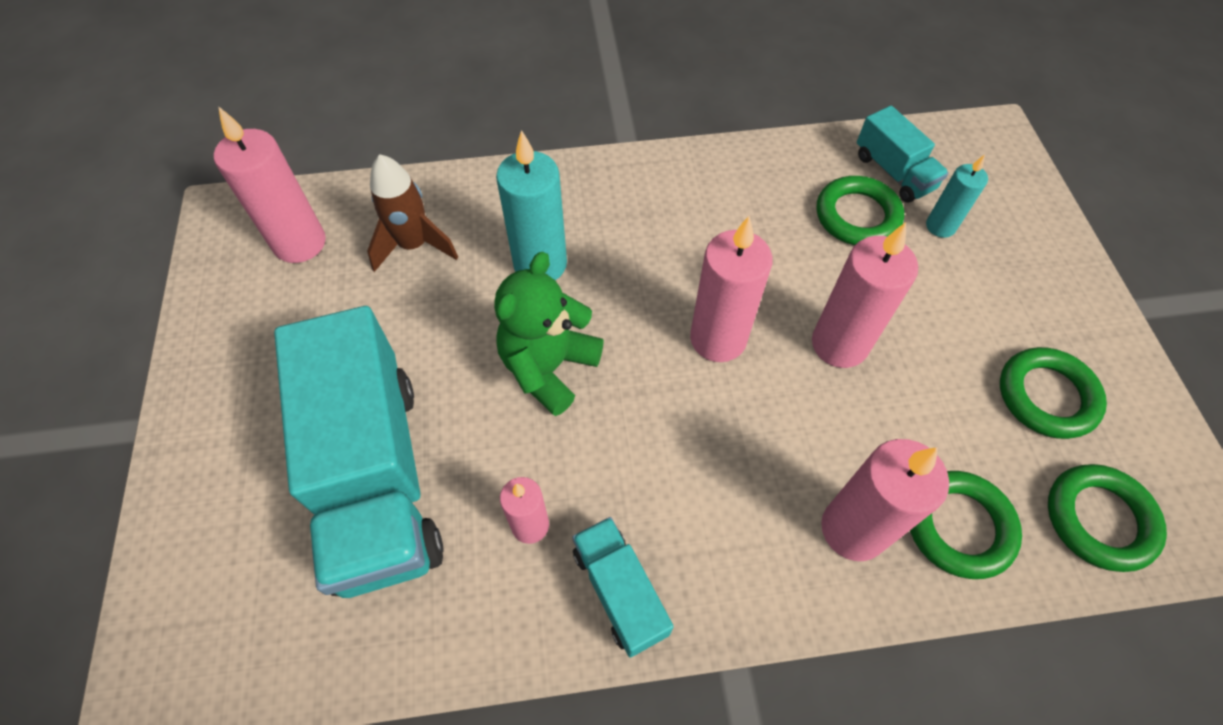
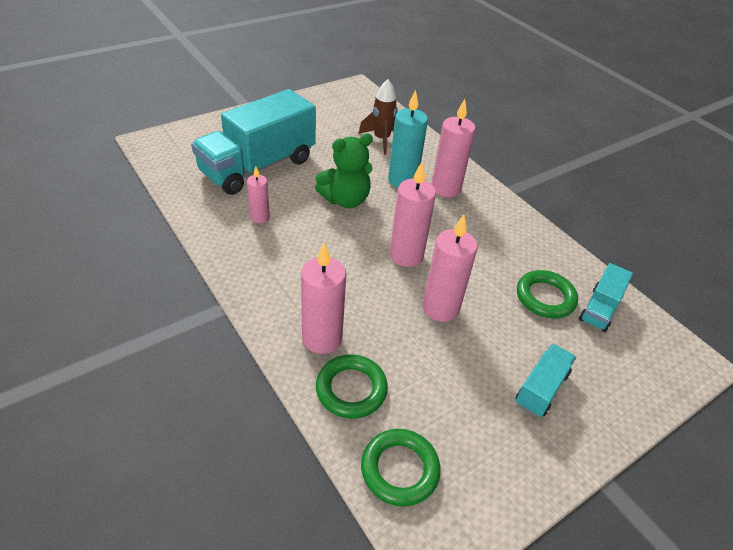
camera: 60 degrees right, 15 degrees down
(300, 243) = (357, 109): pink candle -> pink candle (446, 189)
(549, 367) = (345, 200): green teddy bear -> green teddy bear turned 150 degrees clockwise
(620, 591) = (242, 255): turquoise truck -> turquoise truck (541, 389)
(940, 226) = (575, 342): turquoise candle -> none
(1046, 396) = (478, 425): green ring -> none

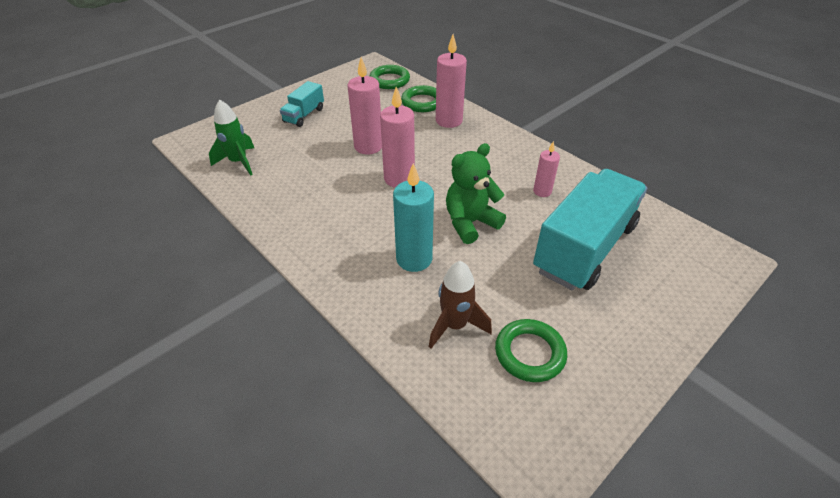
camera: 175 degrees right, 0 degrees up
(446, 189) = (362, 256): pink candle -> none
(545, 297) = (281, 164): green ring -> green ring (529, 353)
(599, 309) = (238, 162): turquoise truck -> green rocket

